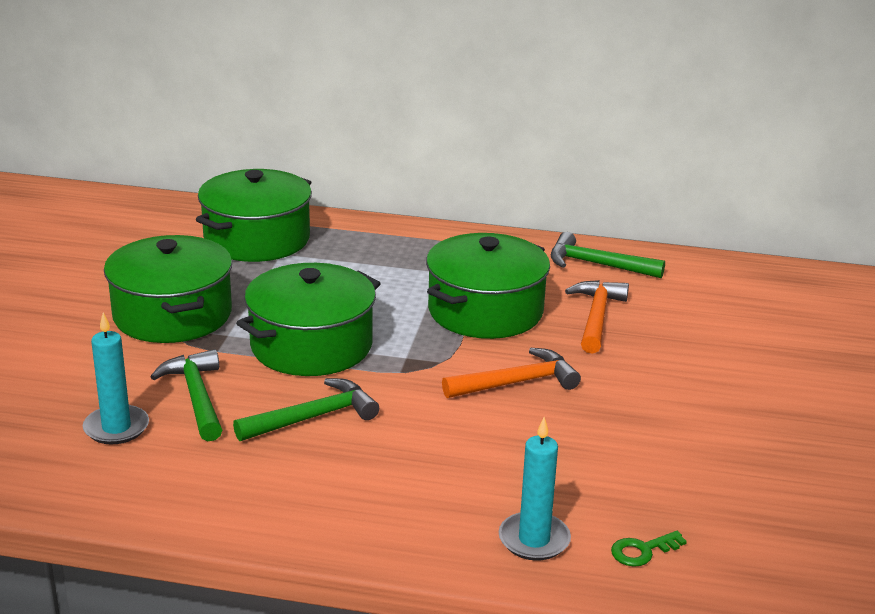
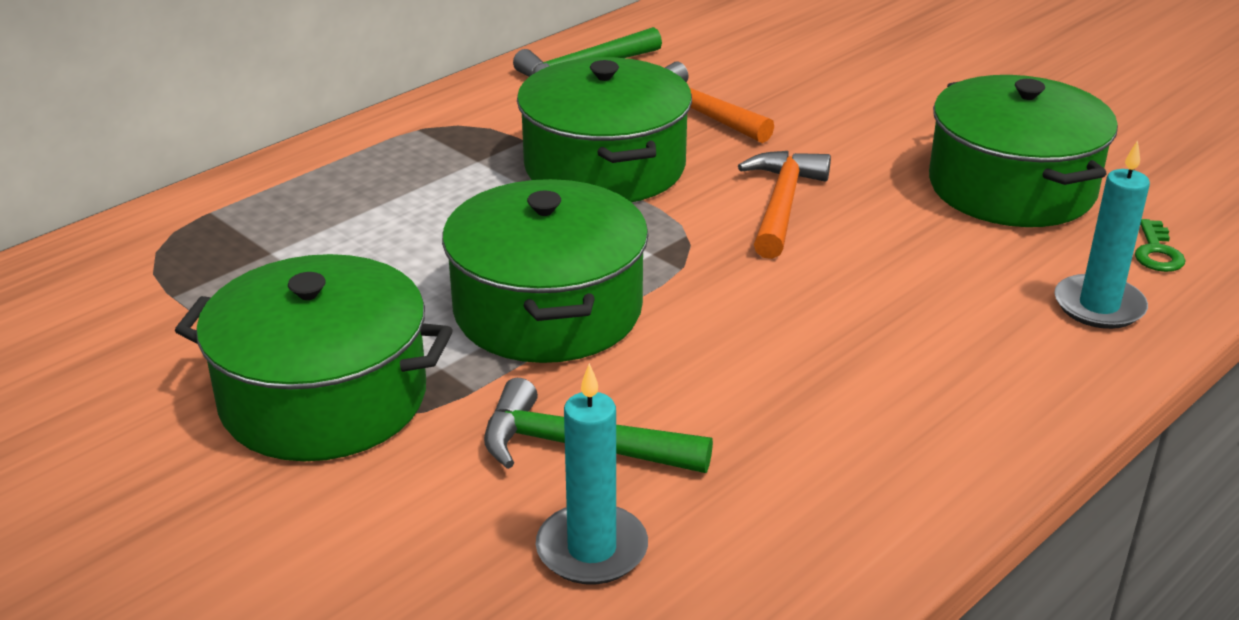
camera: 55 degrees left, 5 degrees up
(257, 239) = (201, 258): green pot -> green pot (1011, 187)
(313, 417) = (725, 366): green hammer -> none

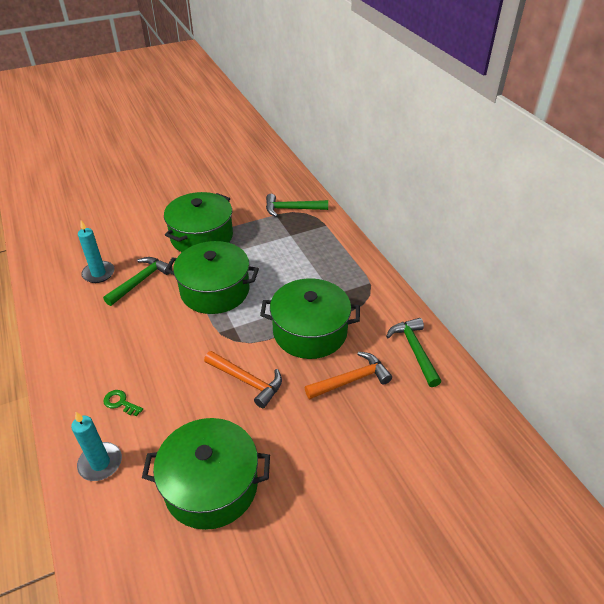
camera: 110 degrees right, 10 degrees up
(140, 275) = (291, 209): none -> green hammer
(1157, 252) = (118, 518): green key -> green key (120, 403)

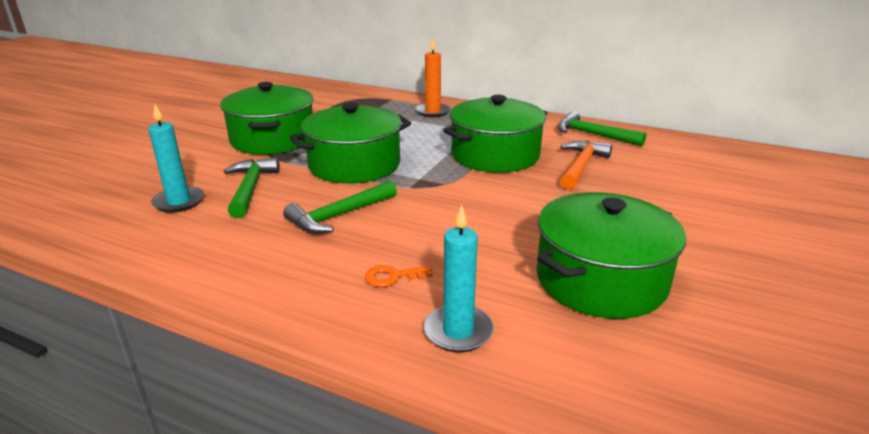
camera: 40 degrees left, 15 degrees down
(120, 403) = (393, 277): green key -> orange key
(247, 381) = (499, 203): orange hammer -> none
(291, 209) = (341, 99): green hammer -> green hammer (338, 216)
(334, 256) = (433, 112): none -> orange candle

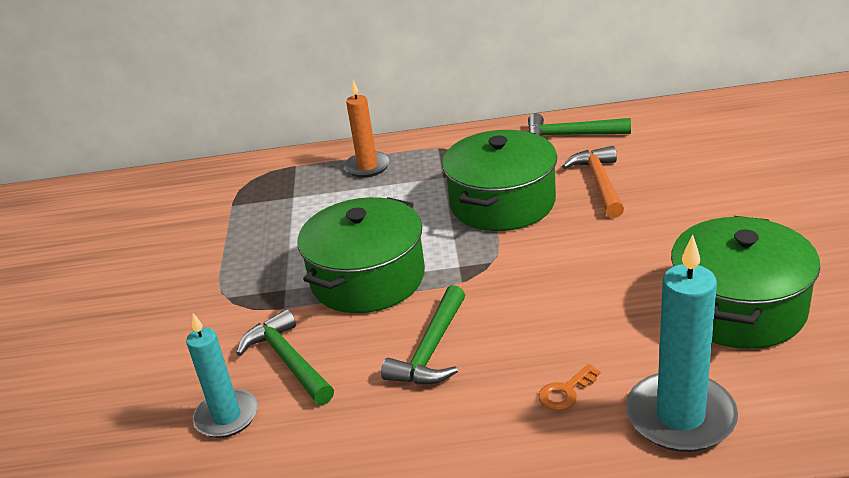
camera: 25 degrees left, 5 degrees up
(273, 139) = (223, 283): green pot -> none
(458, 331) = (680, 416): turquoise candle -> turquoise candle, size x1.53

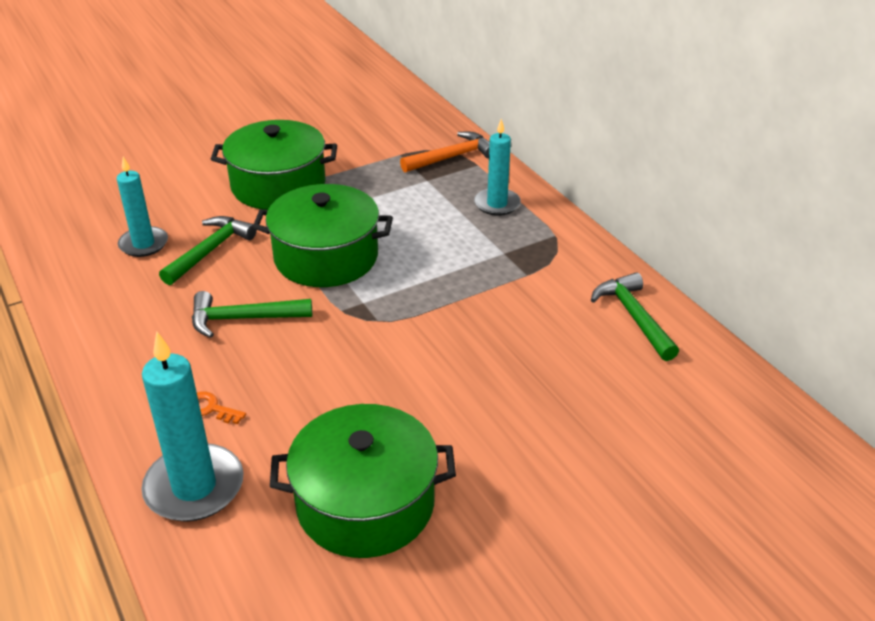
camera: 60 degrees right, 5 degrees up
(367, 167) = (497, 204): orange candle -> turquoise candle
(502, 203) = (477, 302): green pot -> green pot (278, 185)
(599, 183) = (548, 359): orange hammer -> orange hammer (452, 157)

